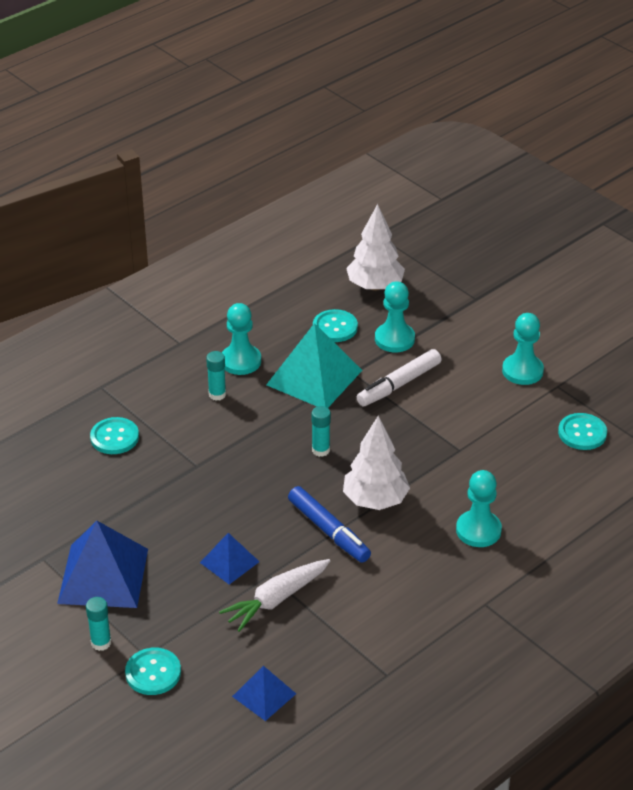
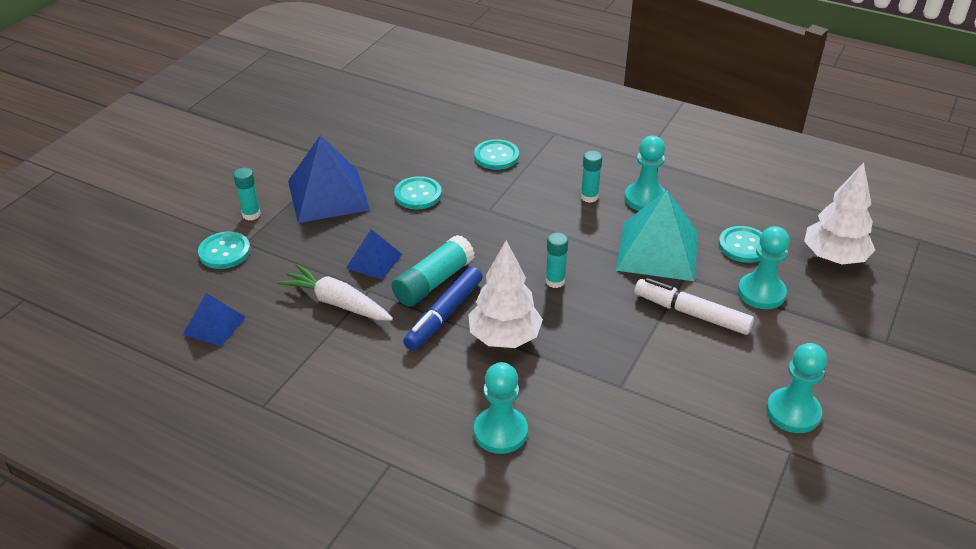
camera: 70 degrees right, 0 degrees up
(281, 528) = (433, 282): none -> turquoise glue stick
(582, 433) = (722, 495): turquoise button -> turquoise button (418, 194)

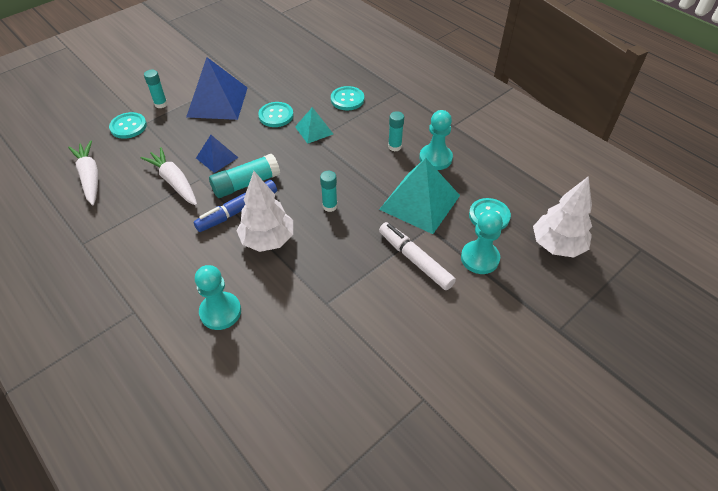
camera: 20 degrees right, 10 degrees up
(214, 325) = (90, 177): blue pyramid -> white carrot
(478, 201) = (314, 130): none -> turquoise pyramid
(793, 412) = (445, 366): turquoise pawn -> none

